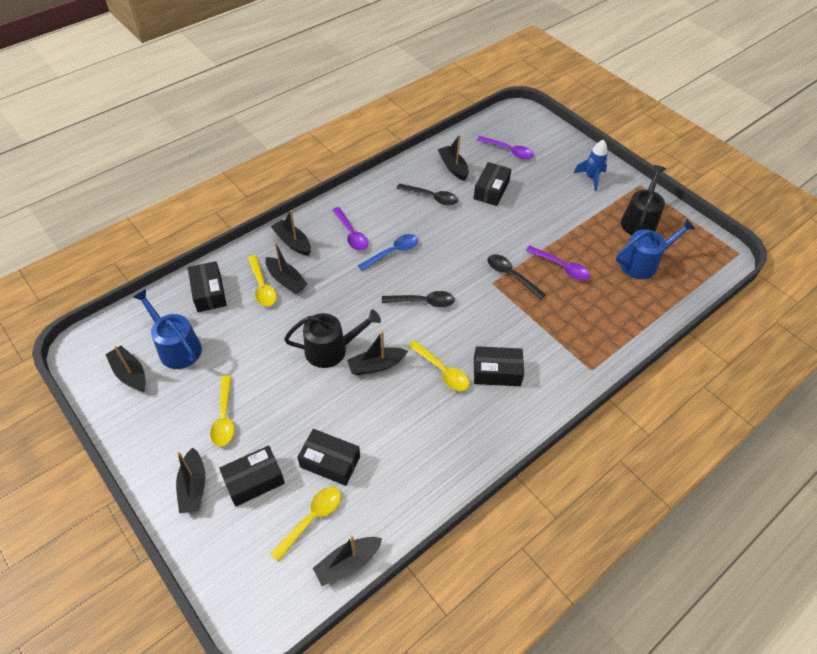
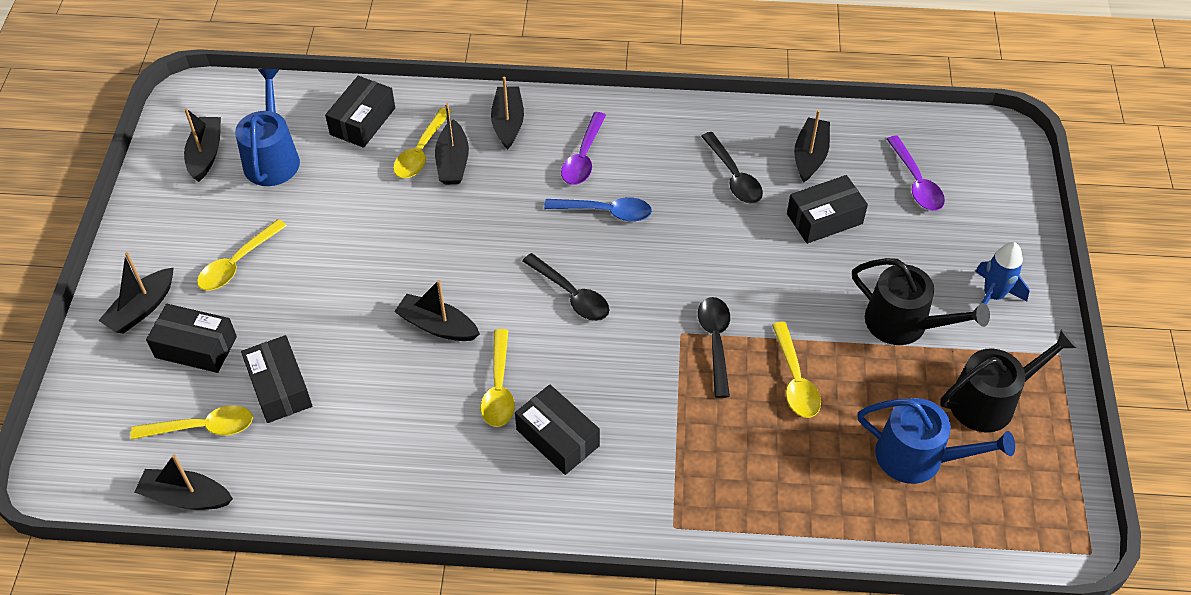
camera: 45 degrees right, 0 degrees up
(331, 349) = (412, 273): black watering can -> black watering can (904, 323)
(561, 267) = (795, 379): purple spoon -> yellow spoon

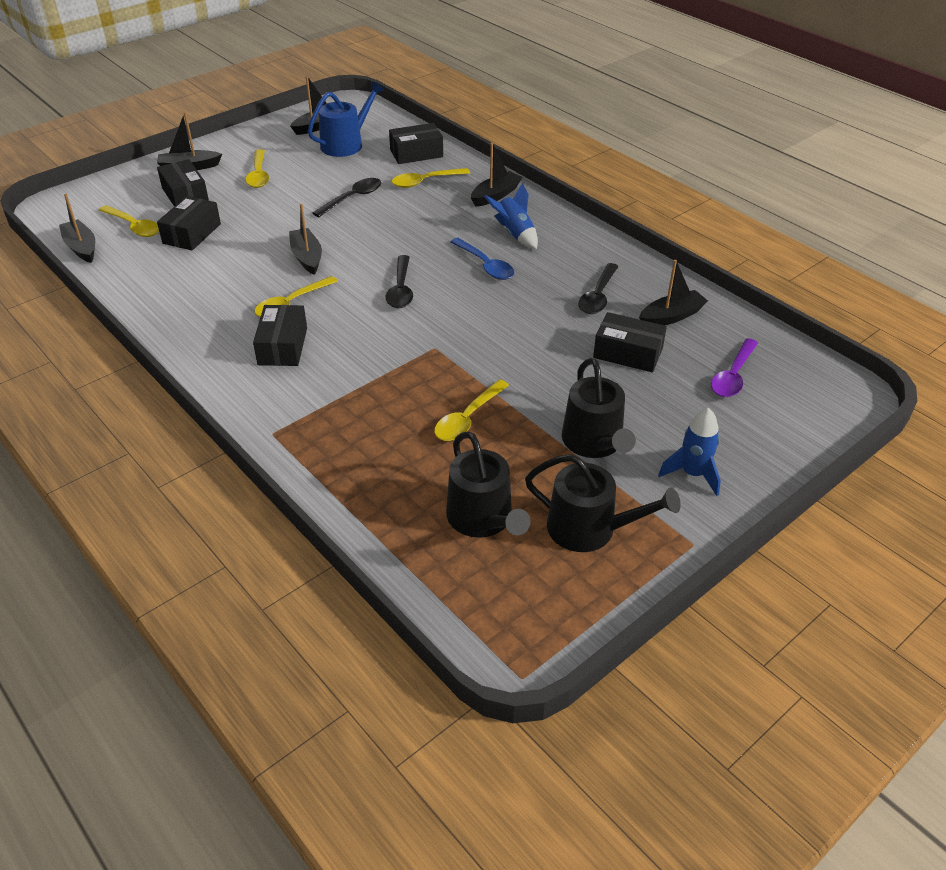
camera: 45 degrees right, 10 degrees down
(237, 263) = (258, 175): yellow spoon -> yellow spoon turned 90 degrees counterclockwise
(453, 162) = (435, 195): black boat -> none
(583, 157) = (514, 234): purple spoon -> blue rocket
(715, 342) = (448, 366): black spoon -> black spoon (352, 198)
(918, 457) = (483, 519): blue watering can -> black watering can

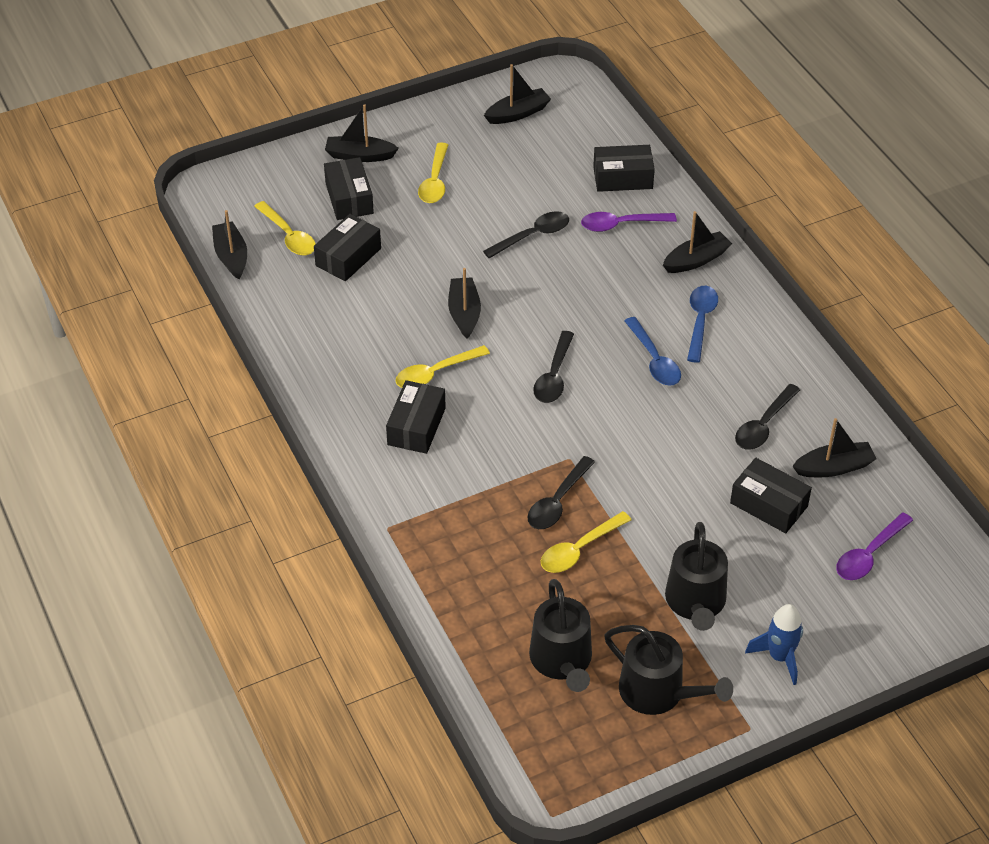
camera: 15 degrees right, 5 degrees up
(346, 144) = (544, 149): blue watering can -> none
(425, 182) = (621, 225): yellow spoon -> purple spoon
(434, 383) = (557, 502): none -> black spoon
(514, 234) = (700, 321): blue rocket -> blue spoon

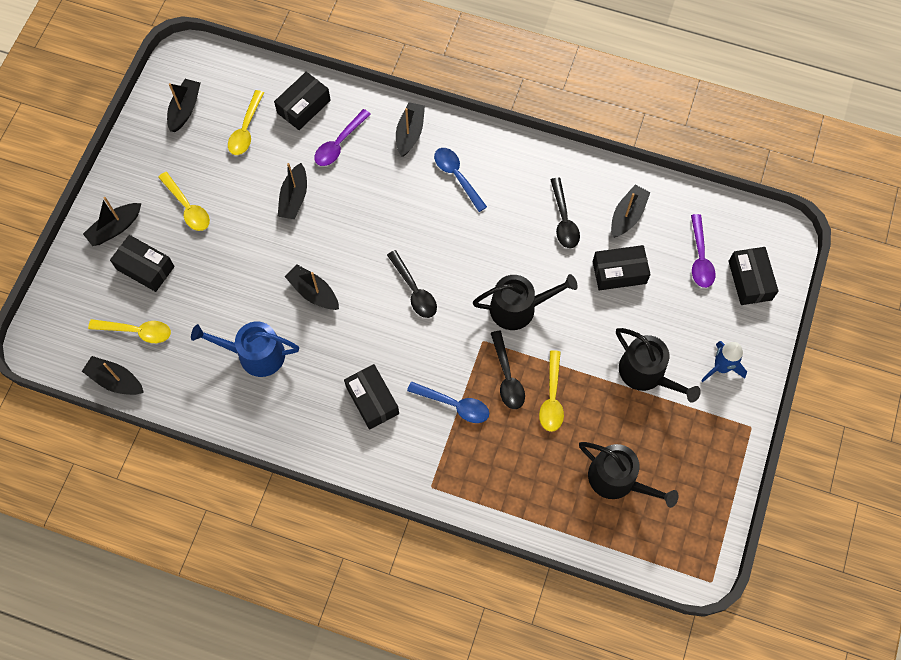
camera: 45 degrees left, 20 degrees up
(348, 257) = (194, 314): black box -> black box (750, 280)
(361, 321) = (255, 354): none -> blue watering can
(435, 373) = (343, 351): yellow spoon -> yellow spoon (246, 129)
(532, 236) = (294, 198): black spoon -> black boat
(654, 360) = (459, 227): blue spoon -> blue spoon (454, 405)
(658, 692) = (685, 450): black watering can -> black watering can (518, 308)

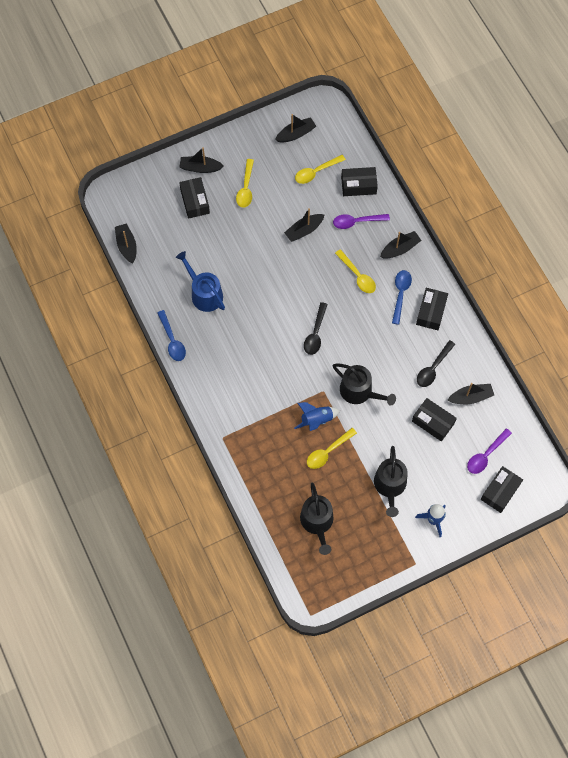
camera: 45 degrees right, 0 degrees up
(137, 331) = (160, 230): yellow spoon -> yellow spoon (357, 276)
(313, 292) = (264, 288): black boat -> none
(372, 400) = (237, 369): black box -> black box (431, 312)
(454, 405) = (275, 409): blue spoon -> blue spoon (172, 340)
(507, 377) = (316, 420): black spoon -> blue rocket

